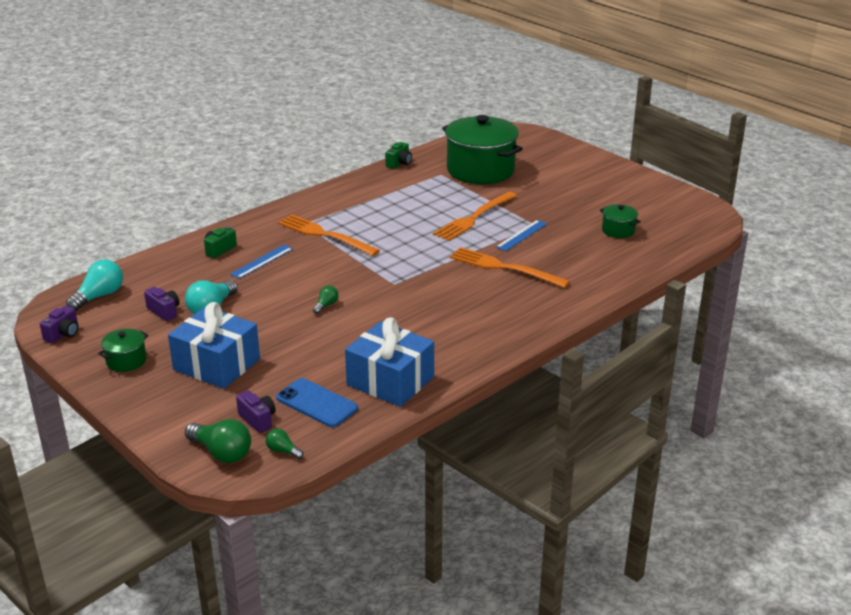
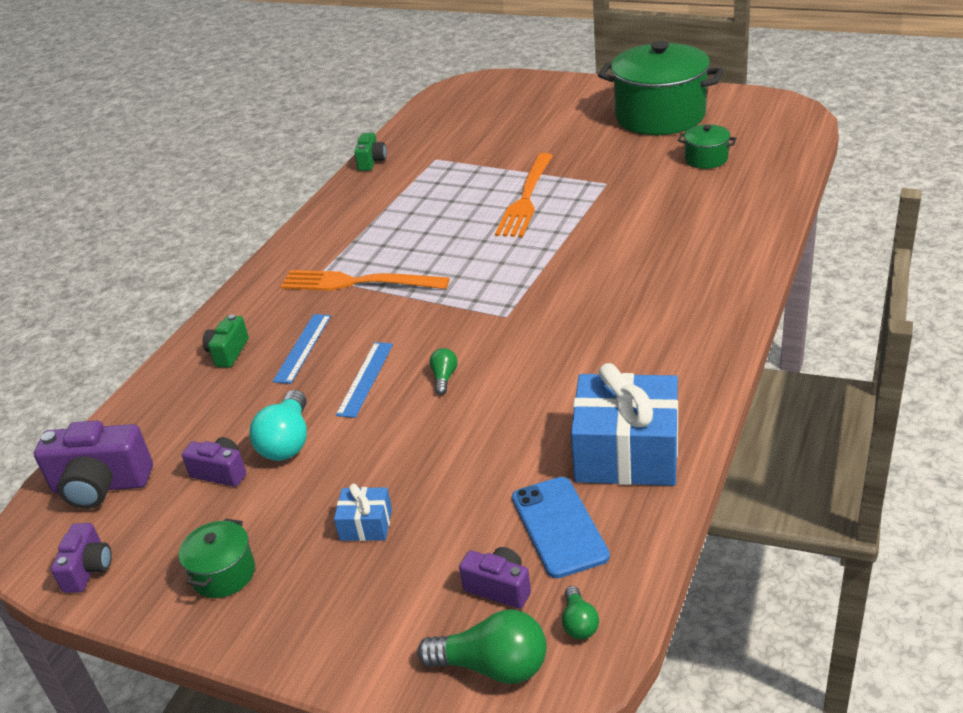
camera: 20 degrees left, 5 degrees up
(99, 296) = (101, 486): turquoise light bulb -> purple camera
(217, 364) = (366, 525): blue gift -> blue gift, size x0.46
(283, 451) = (579, 623): green light bulb -> green light bulb turned 105 degrees counterclockwise
(316, 403) = (559, 527): blue phone -> blue phone turned 60 degrees clockwise
(480, 170) = (479, 139): green pot -> green pot (660, 116)
(504, 267) = (621, 247): orange fork -> none
(521, 235) = (603, 201): blue ruler -> blue ruler (365, 379)

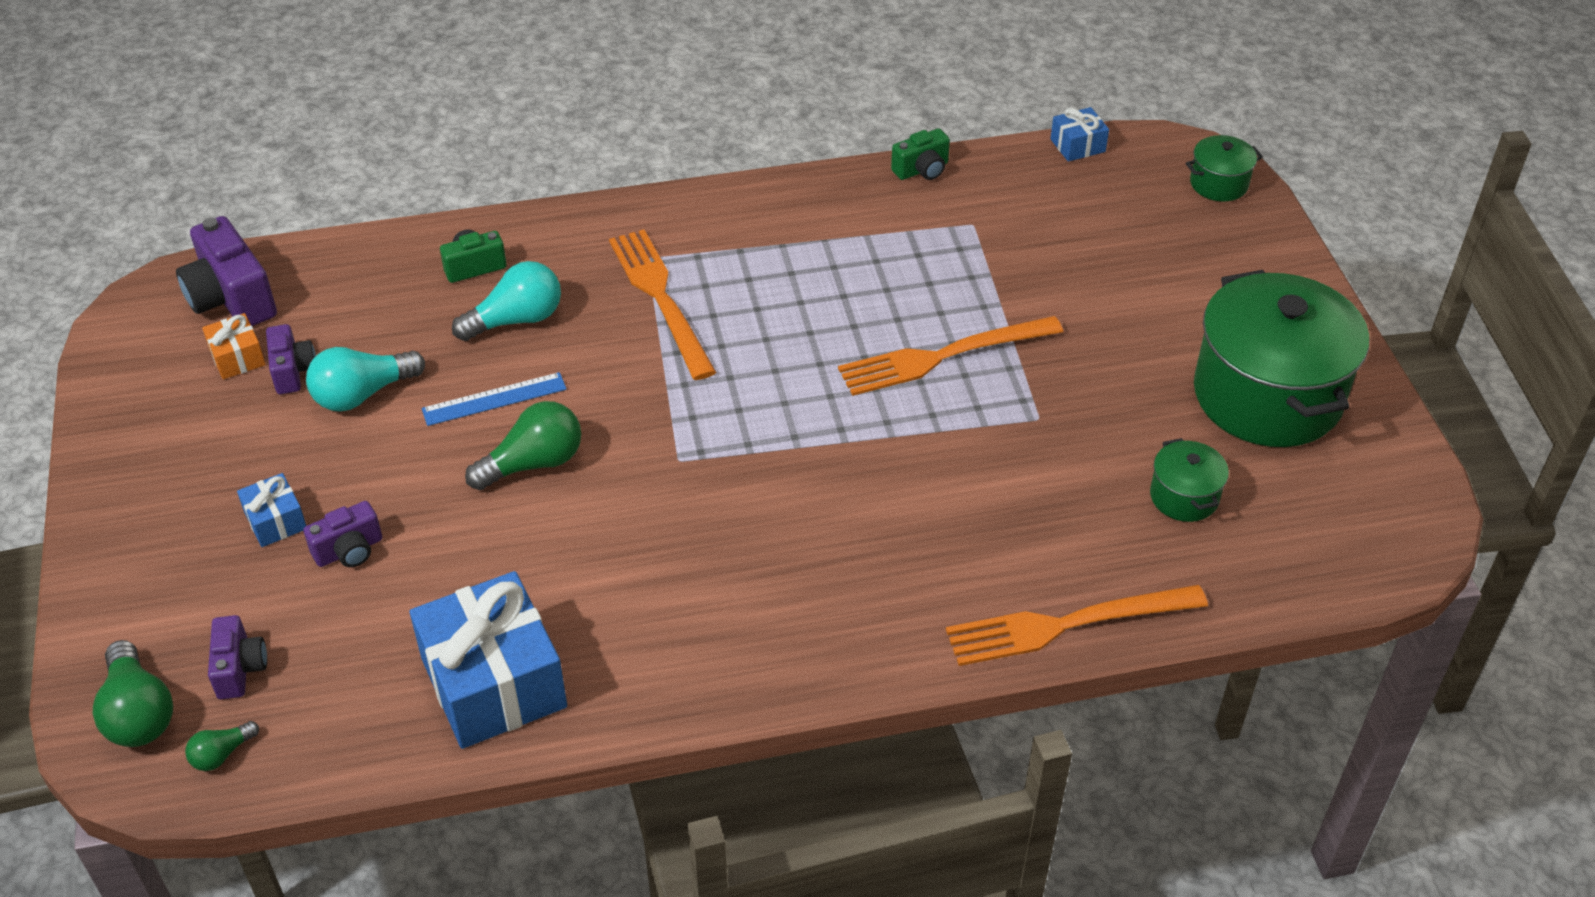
camera: 50 degrees right, 10 degrees up
(88, 569) = (125, 358): purple camera -> purple camera (349, 550)
(169, 500) = (237, 357): none -> orange gift
(223, 574) = (163, 454): green pot -> green pot (1219, 184)
(303, 348) = (516, 320): blue ruler -> turquoise light bulb
(417, 111) = (1077, 145): none -> blue gift
(444, 378) = (533, 463): green light bulb -> green light bulb, size x1.87
(559, 527) = (348, 676): blue phone -> none
(765, 220) = (1066, 625): none -> orange fork

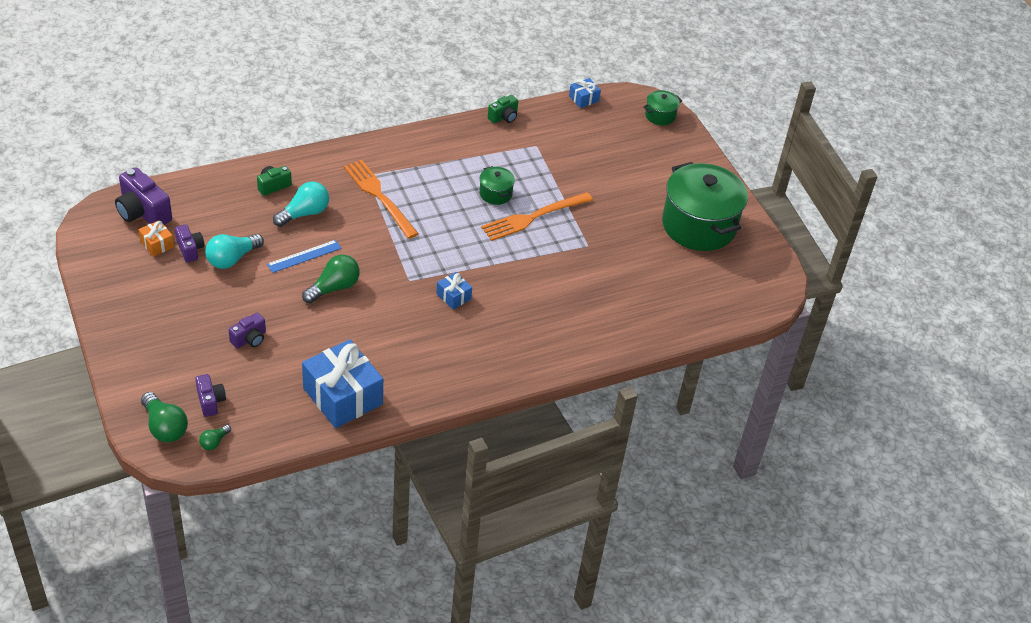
camera: 15 degrees left, 0 degrees up
(275, 521) = (206, 327): blue gift -> blue gift (453, 296)
(1066, 625) = (617, 344): orange fork -> none
(1184, 496) = (665, 278): green pot -> green pot (495, 194)

